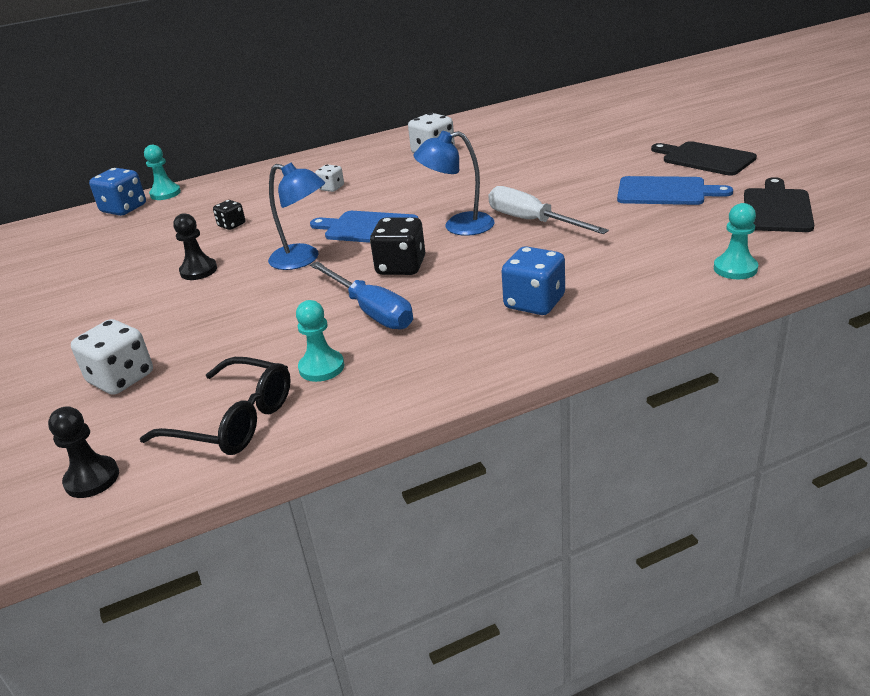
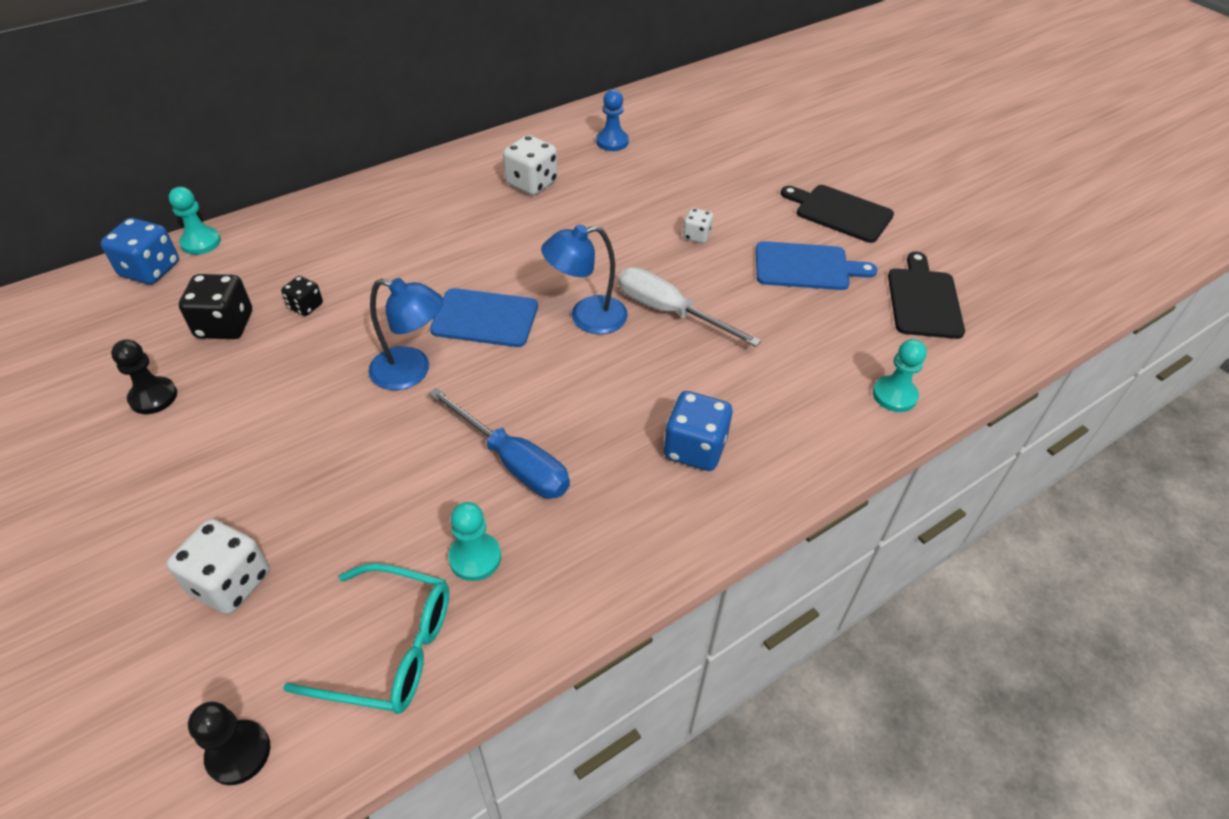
camera: 15 degrees left, 15 degrees up
(198, 271) = (282, 390): black pawn -> black pawn (153, 397)
(234, 421) = (390, 649): black glasses -> turquoise glasses
(331, 188) = (419, 242): white dice -> white dice (696, 236)
(401, 267) = (533, 386): black dice -> black dice (225, 325)
(507, 127) = (612, 142): none -> blue pawn

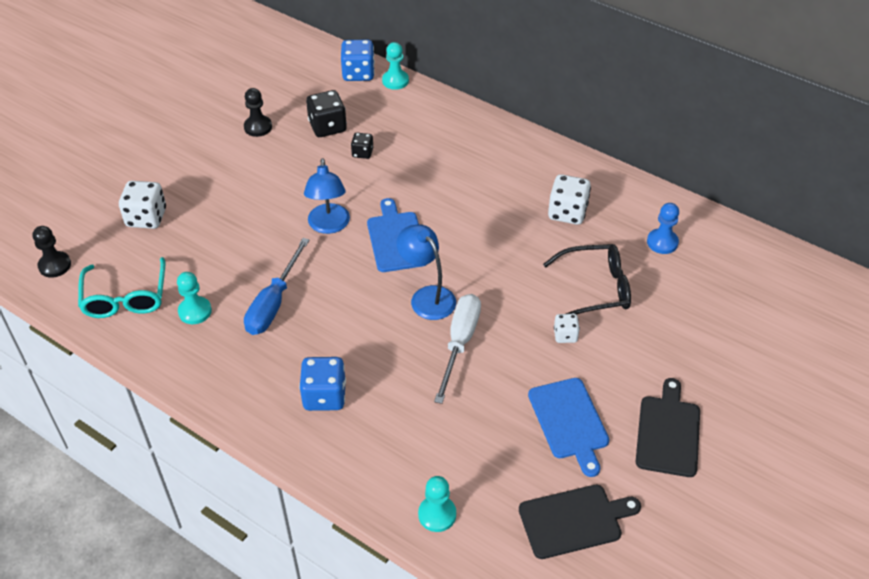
camera: 70 degrees right, 0 degrees up
(646, 198) = (595, 288): none -> black glasses

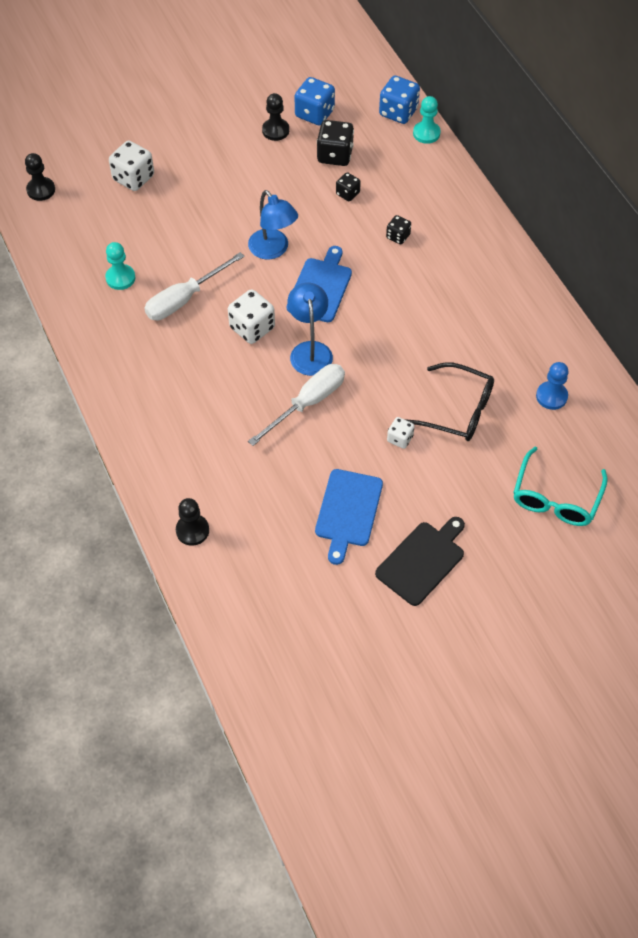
camera: 30 degrees right, 10 degrees up
(125, 298) = (76, 242): turquoise glasses -> turquoise glasses (556, 498)
(274, 303) = (184, 299): blue screwdriver -> white screwdriver
(324, 396) = (172, 395): blue dice -> blue dice (314, 113)
(329, 226) = (273, 250): blue lamp -> blue lamp turned 60 degrees counterclockwise
(433, 170) = (398, 236): none -> black dice
(437, 514) = (192, 530): turquoise pawn -> black pawn
(567, 212) = (487, 329): white dice -> white dice (252, 328)
(574, 520) = (292, 589): black cutting board -> none

